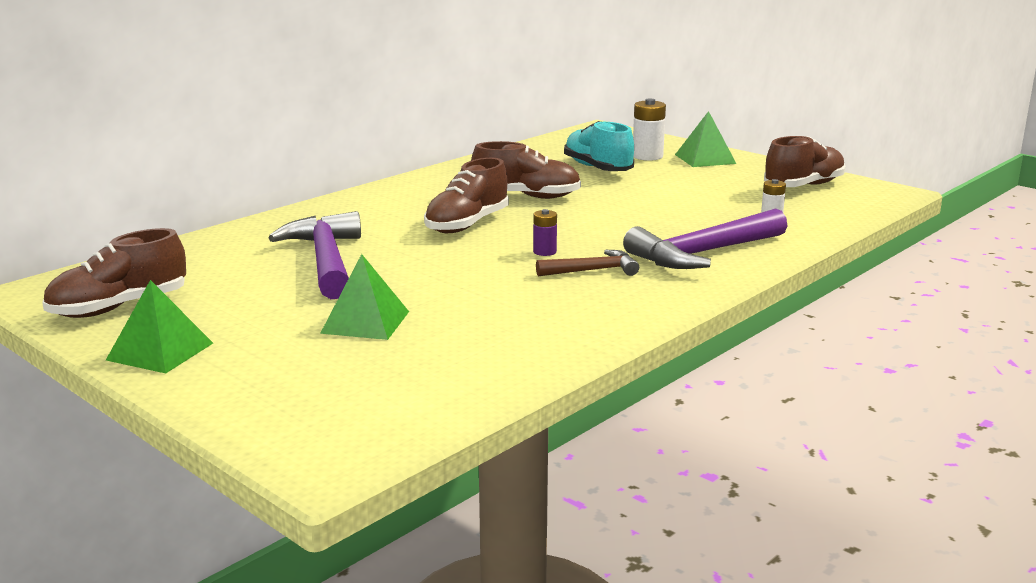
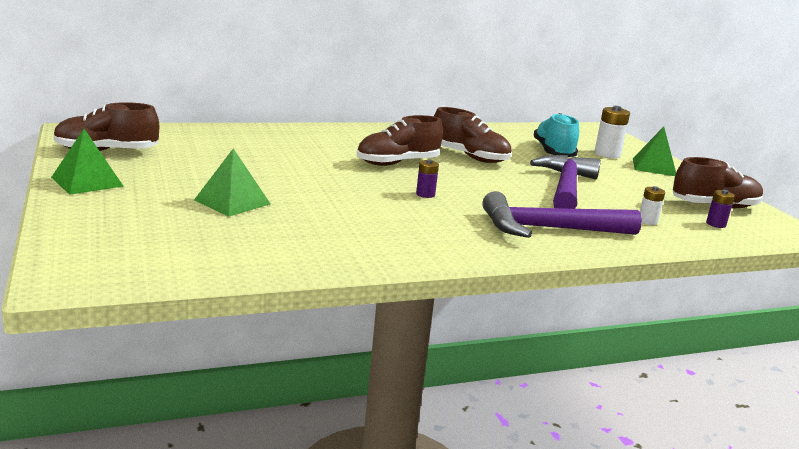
camera: 25 degrees right, 0 degrees up
(326, 260) = (269, 159): purple hammer -> purple hammer (566, 187)
(592, 270) = (441, 216): brown hammer -> none
(826, 204) = (716, 224): none -> purple battery

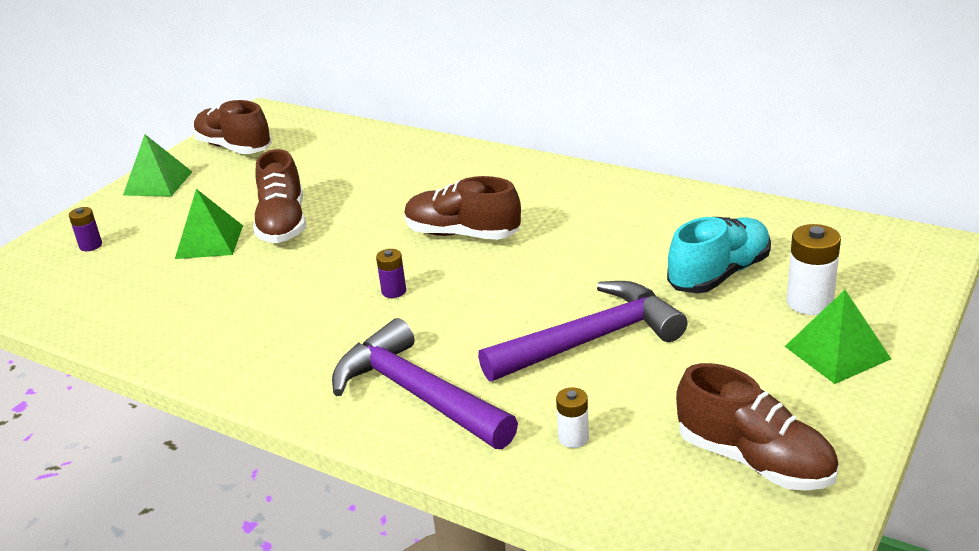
camera: 55 degrees right, 10 degrees up
(469, 157) = (573, 248): brown shoe -> brown shoe (283, 224)
(716, 224) = (670, 489): purple battery -> purple battery (90, 245)

